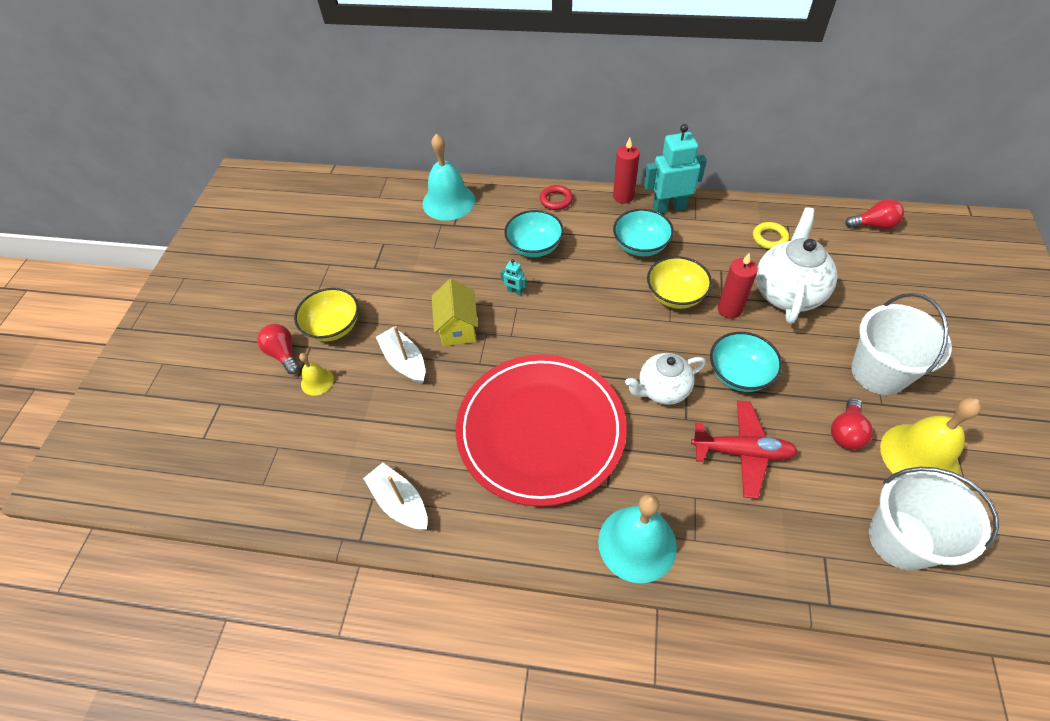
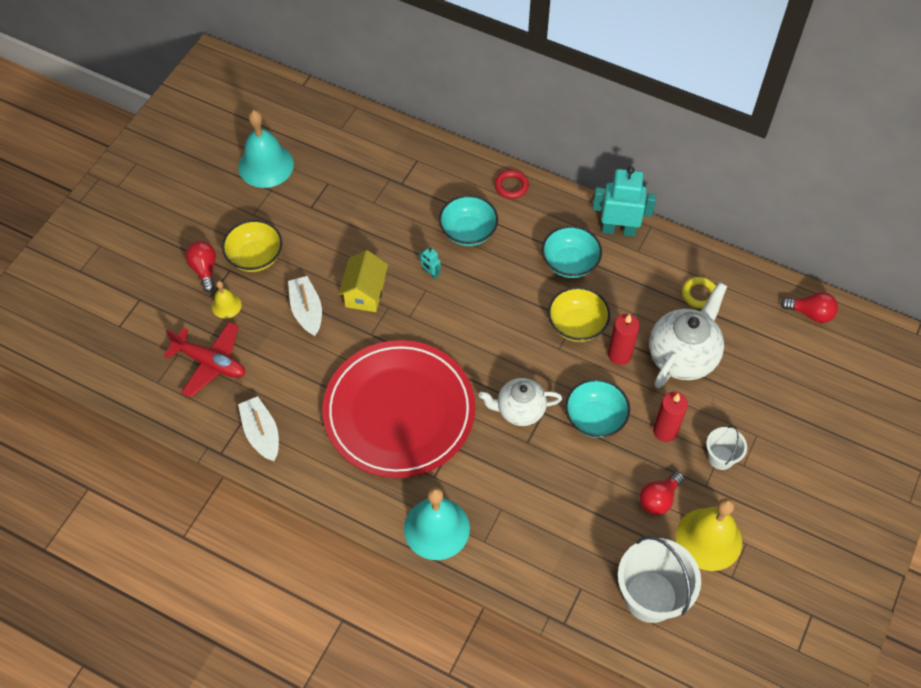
camera: 15 degrees right, 5 degrees up
(448, 202) = (406, 155): turquoise bell -> turquoise bell (266, 165)
(623, 196) = (579, 203): red candle -> red candle (665, 431)
(742, 452) = (560, 486): red plane -> red plane (210, 363)
(879, 372) = (721, 457): white bucket -> white bucket, size x0.53

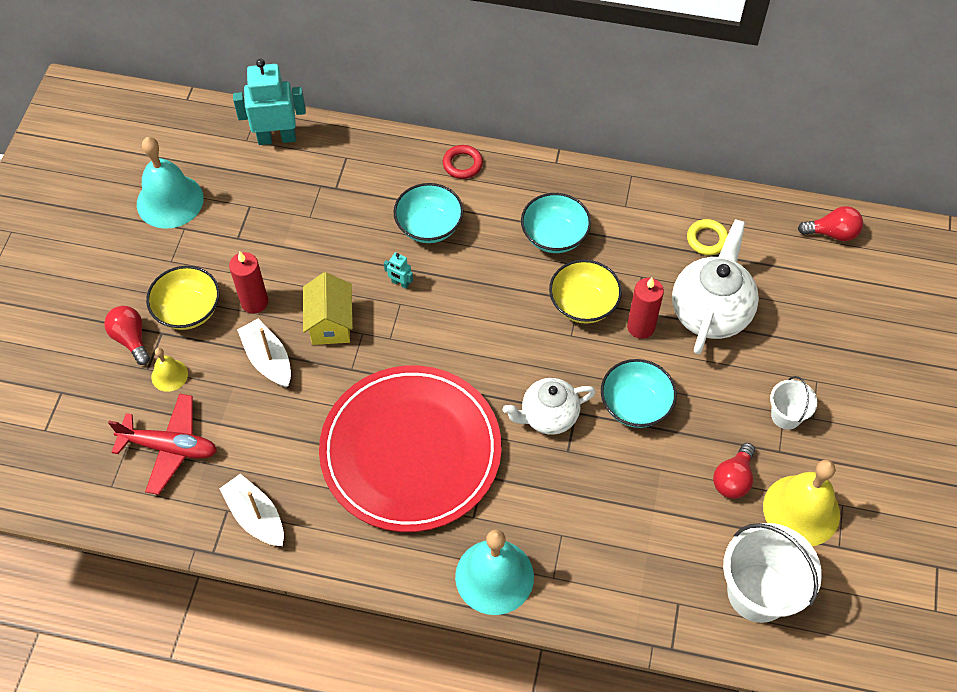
camera: 15 degrees left, 0 degrees up
(618, 230) = (597, 187): turquoise robot -> turquoise robot (277, 138)
(665, 431) = (716, 401): red candle -> red candle (254, 302)

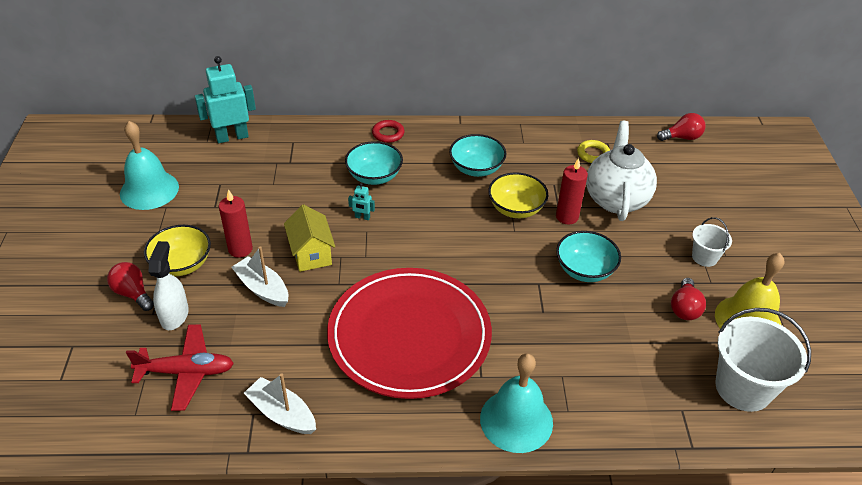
camera: 15 degrees left, 15 degrees down
(169, 375) = (174, 315): yellow bell -> white spray bottle
(548, 416) = (517, 290): white teapot -> none

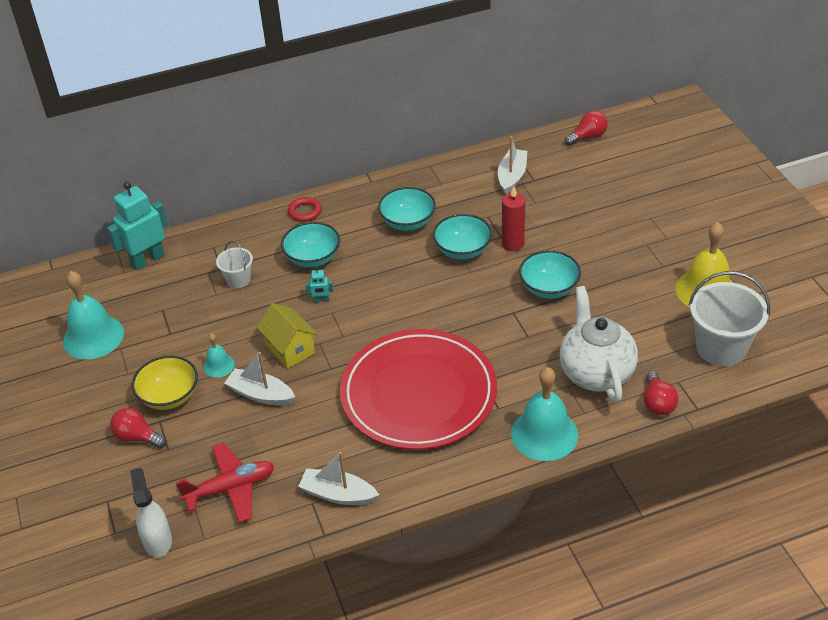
camera: 15 degrees left, 0 degrees up
(174, 315) = (190, 444): white spray bottle -> white spray bottle (157, 540)
(240, 249) = (219, 365): red candle -> turquoise bell
(516, 209) = (462, 250): yellow bowl -> turquoise bowl
(593, 154) = (512, 176): yellow ring -> white boat
(616, 199) = (550, 214): white teapot -> white teapot (596, 373)
(684, 308) = (648, 296): red light bulb -> red light bulb (657, 403)
(704, 257) = (649, 245): white bucket -> white bucket (238, 279)

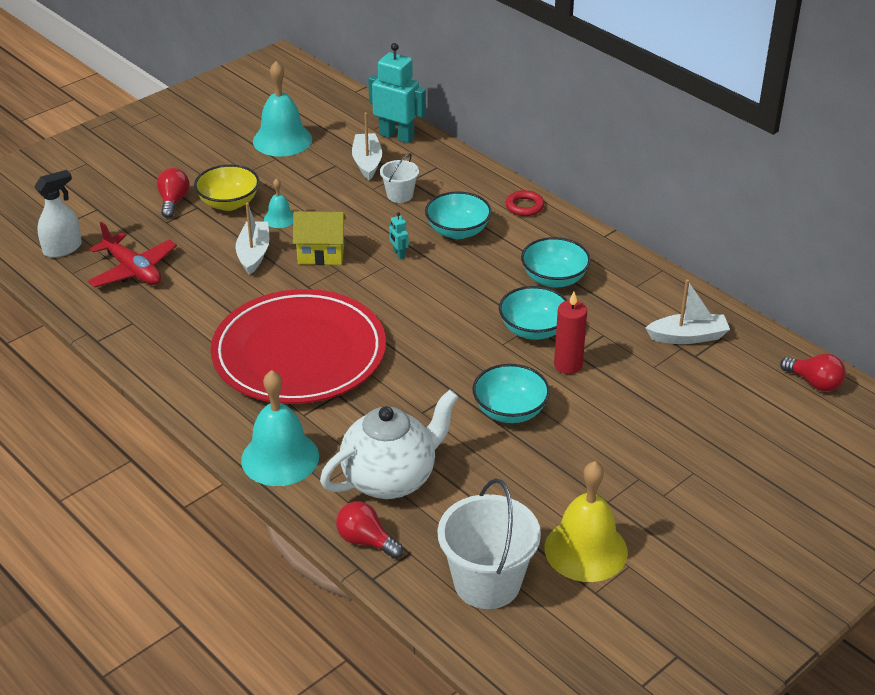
camera: 65 degrees right, 5 degrees down
(290, 349) = (321, 254): yellow house -> yellow house turned 60 degrees clockwise
(338, 494) = (147, 336): white boat -> white boat (367, 162)
(657, 403) = (366, 541): red light bulb -> red light bulb turned 60 degrees clockwise

